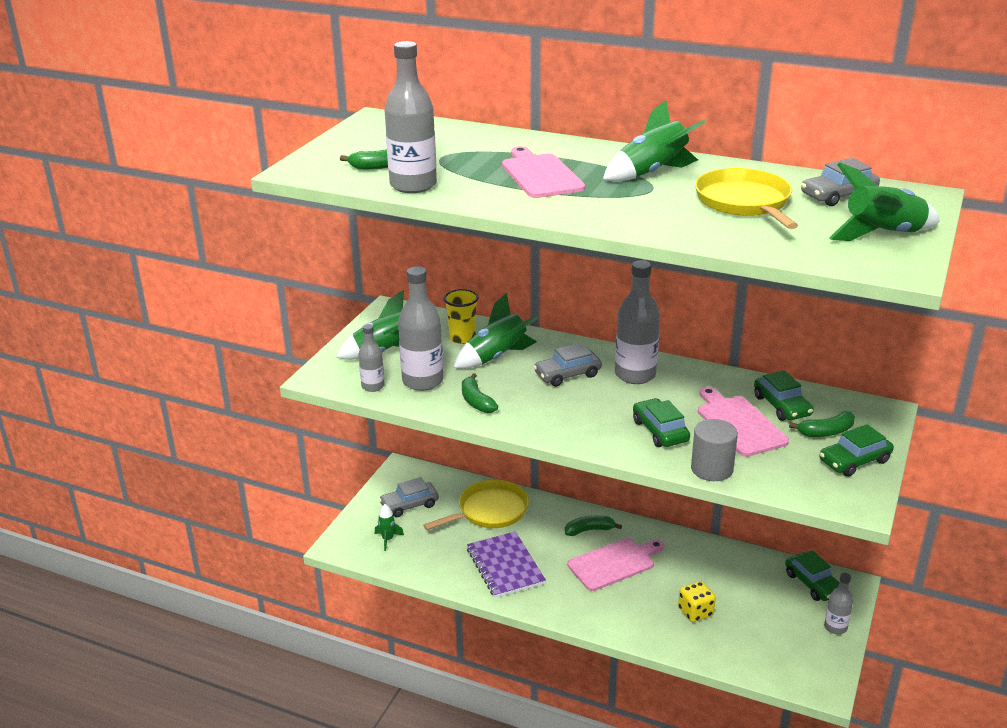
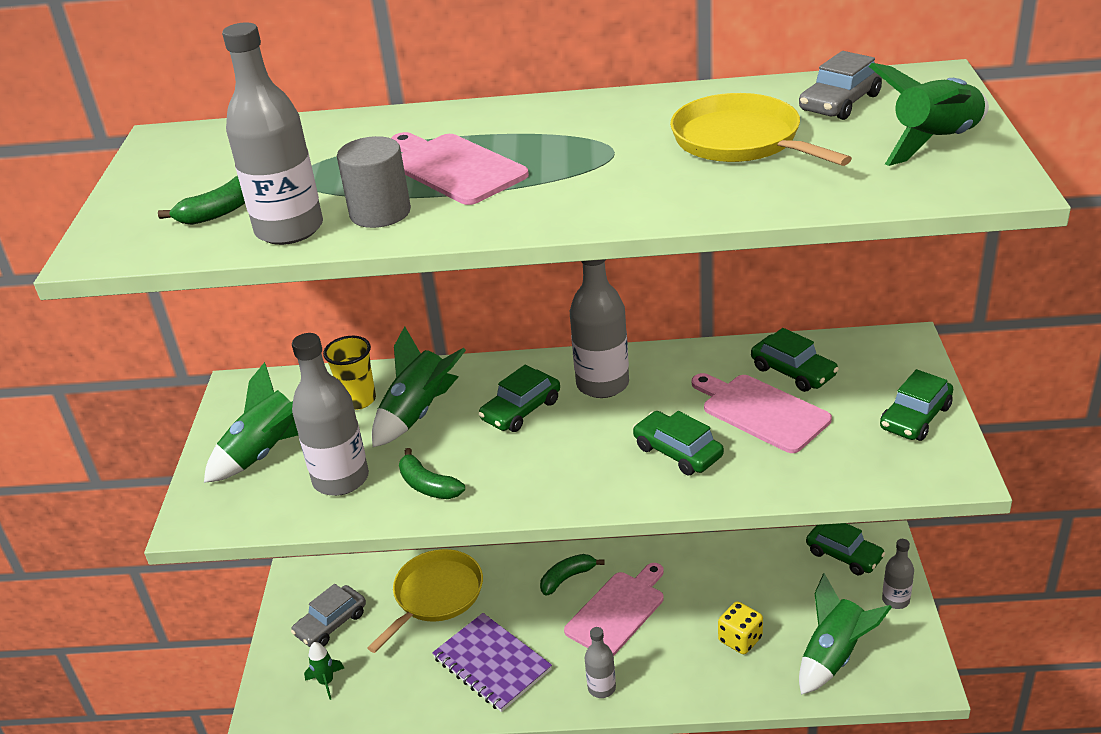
camera: 20 degrees left, 5 degrees up
(373, 386) = (277, 509): grey bottle -> grey bottle (601, 688)
(567, 375) = (521, 410): grey car -> green car
(652, 173) = (595, 128): green rocket -> green rocket (833, 656)
(712, 469) = (768, 483): grey cylinder -> grey cylinder (380, 212)
(826, 432) = (862, 390): green banana -> none

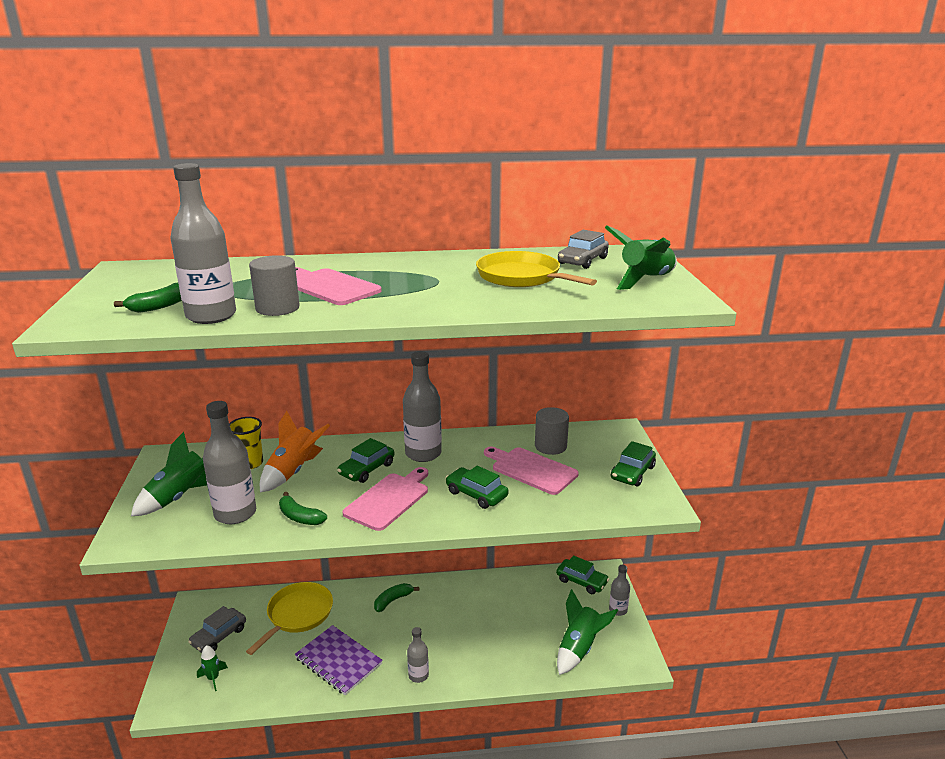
camera: 10 degrees left, 10 degrees down
(418, 413) = (293, 471): green rocket -> orange rocket
(617, 611) = (429, 622): pink cutting board -> pink cutting board (389, 499)
(740, 639) = (515, 639): yellow dice -> none
(793, 371) = (550, 446): green car -> grey cylinder

